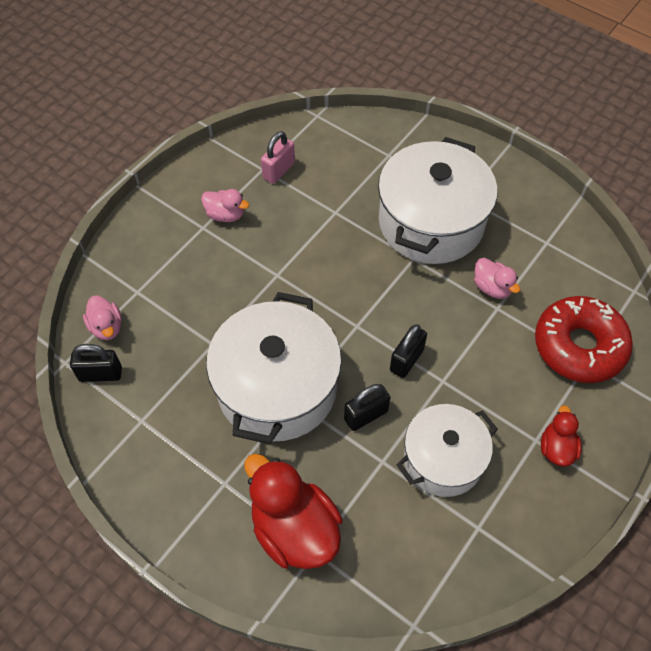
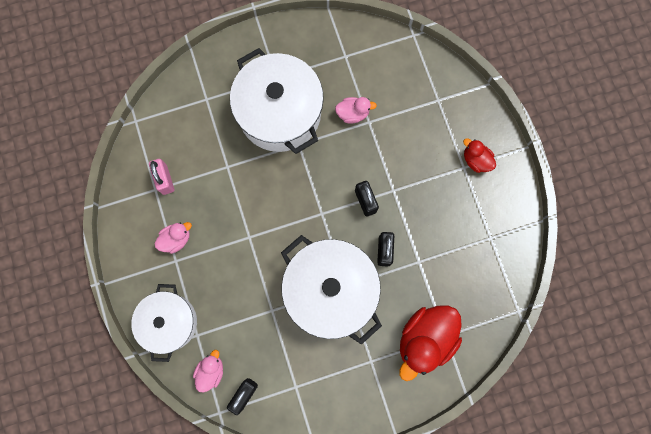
camera: 55 degrees left, 20 degrees up
(107, 327) = (211, 371): pink duck -> pink duck turned 75 degrees counterclockwise
(294, 529) = (425, 339): red duck -> red duck turned 45 degrees counterclockwise
(443, 459) = (440, 227): white pot -> white pot (169, 322)
(579, 346) = (425, 96): red donut -> none

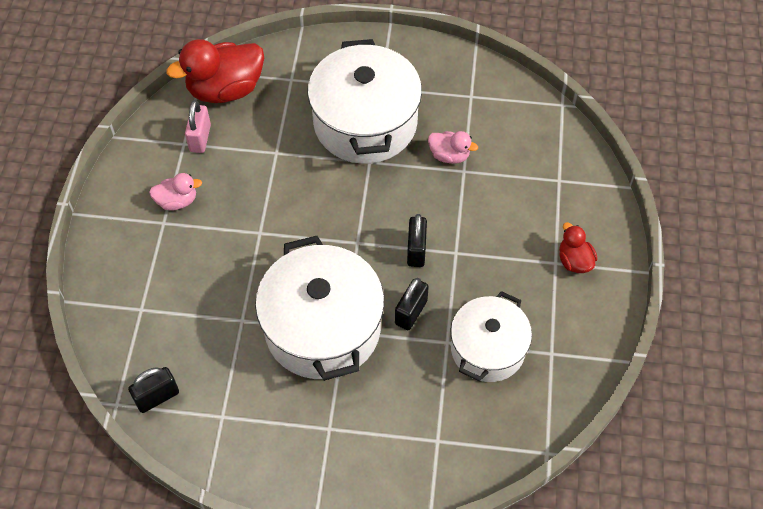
camera: 25 degrees right, 20 degrees down
(169, 322) = (119, 282): white pot -> white pot (487, 349)
(211, 371) = (134, 354): pink duck -> none
(425, 339) = (410, 433): red duck -> red duck (225, 89)

